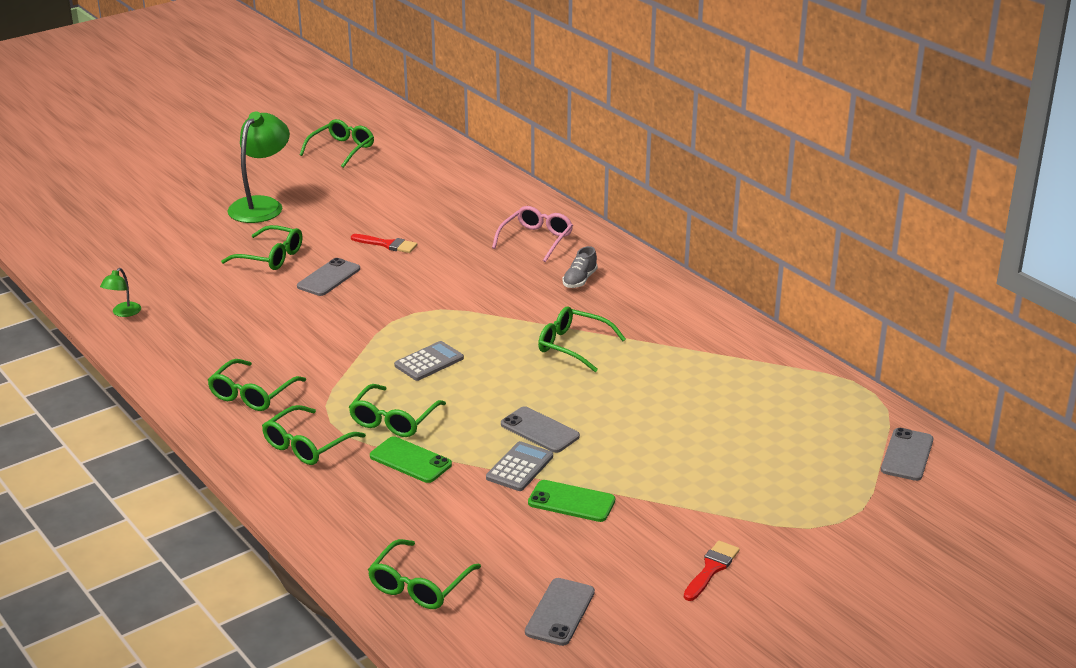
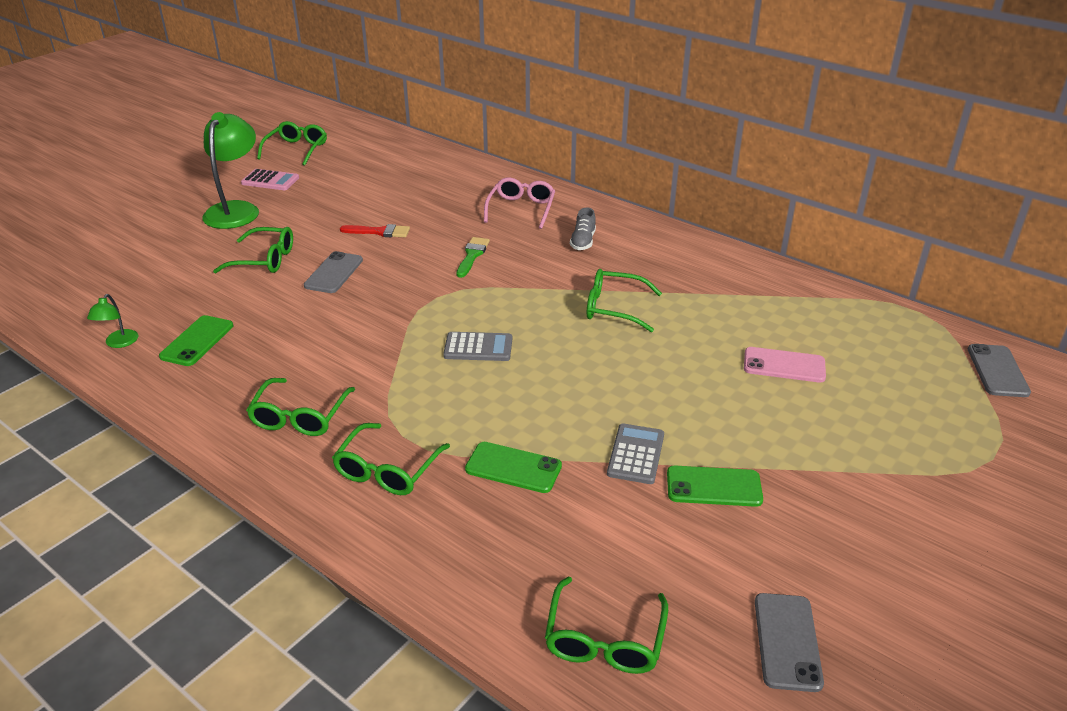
camera: 15 degrees left, 5 degrees up
(188, 321) = (197, 341): none -> green phone
(304, 179) = (270, 180): none -> pink calculator
(393, 420) = (472, 421): green glasses -> none
(429, 362) = (478, 347): grey calculator -> grey calculator turned 60 degrees clockwise
(465, 279) = (472, 255): none -> green brush
(540, 430) = (632, 406): grey phone -> none
(702, 419) = (784, 365): none -> pink phone
(711, 569) = (910, 543): red brush -> none

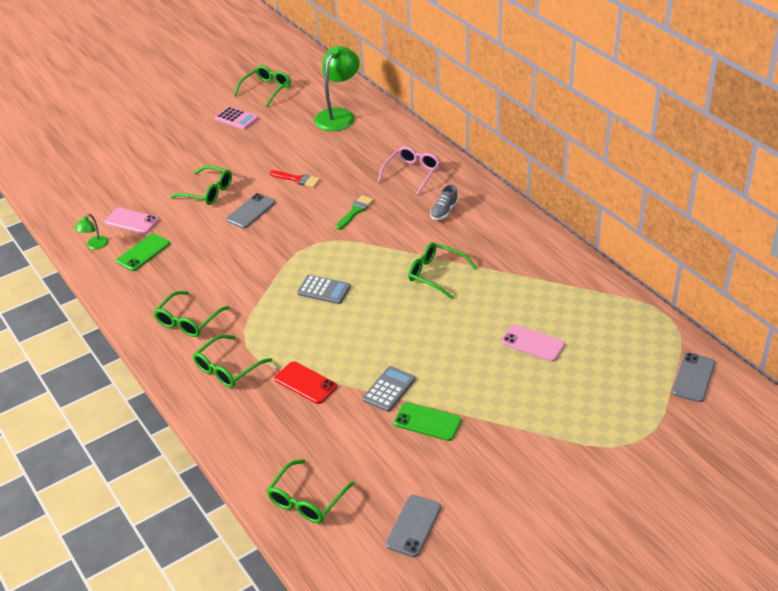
camera: 20 degrees right, 5 degrees up
(166, 306) = (131, 221): none -> pink phone
(236, 210) = (203, 143): green lamp -> green lamp (338, 115)
(513, 468) = (305, 383): green phone -> red phone

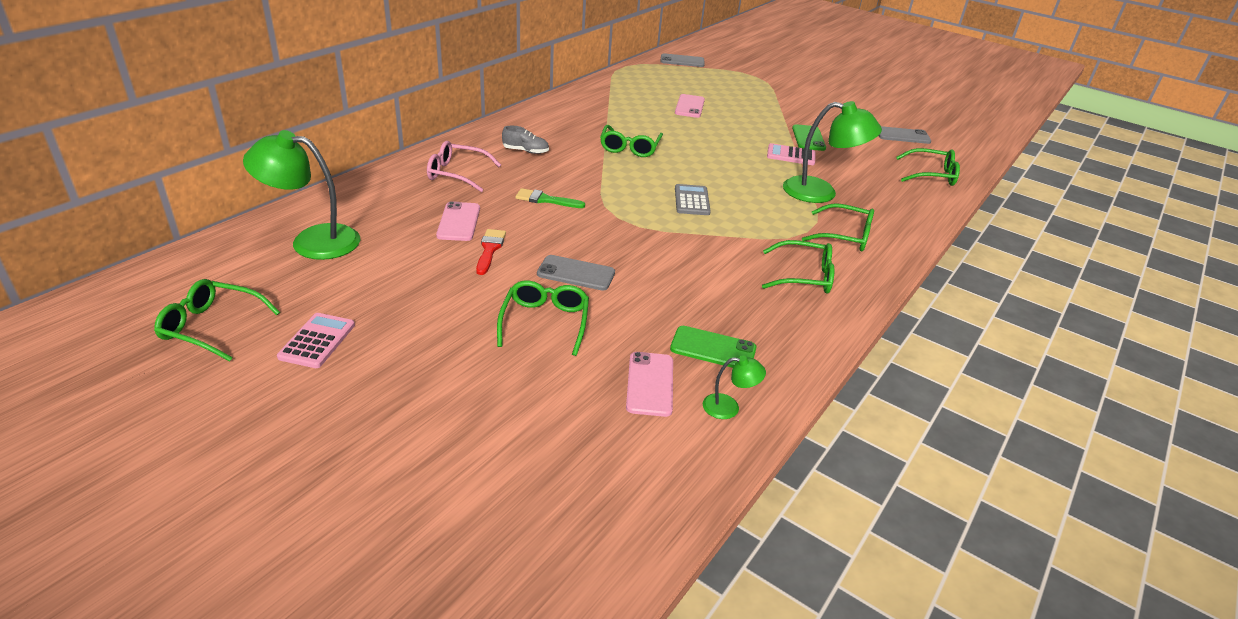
camera: 115 degrees left, 5 degrees down
(305, 383) = (821, 192): red phone -> green lamp
(338, 169) = (459, 222): none -> pink phone
(389, 389) = (791, 155): grey calculator -> pink calculator

